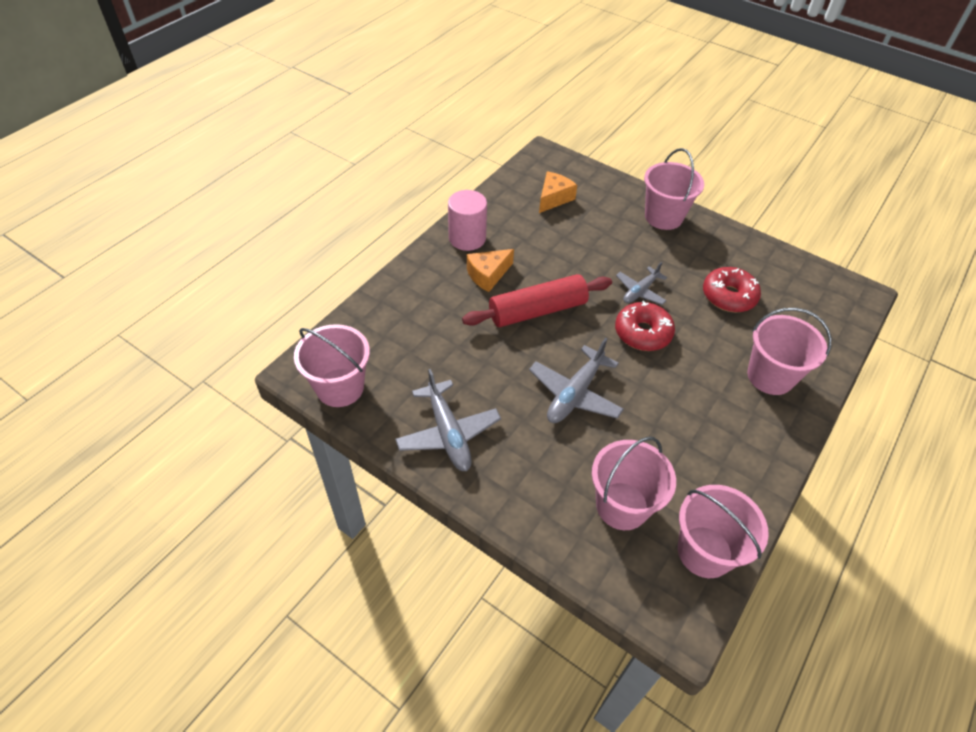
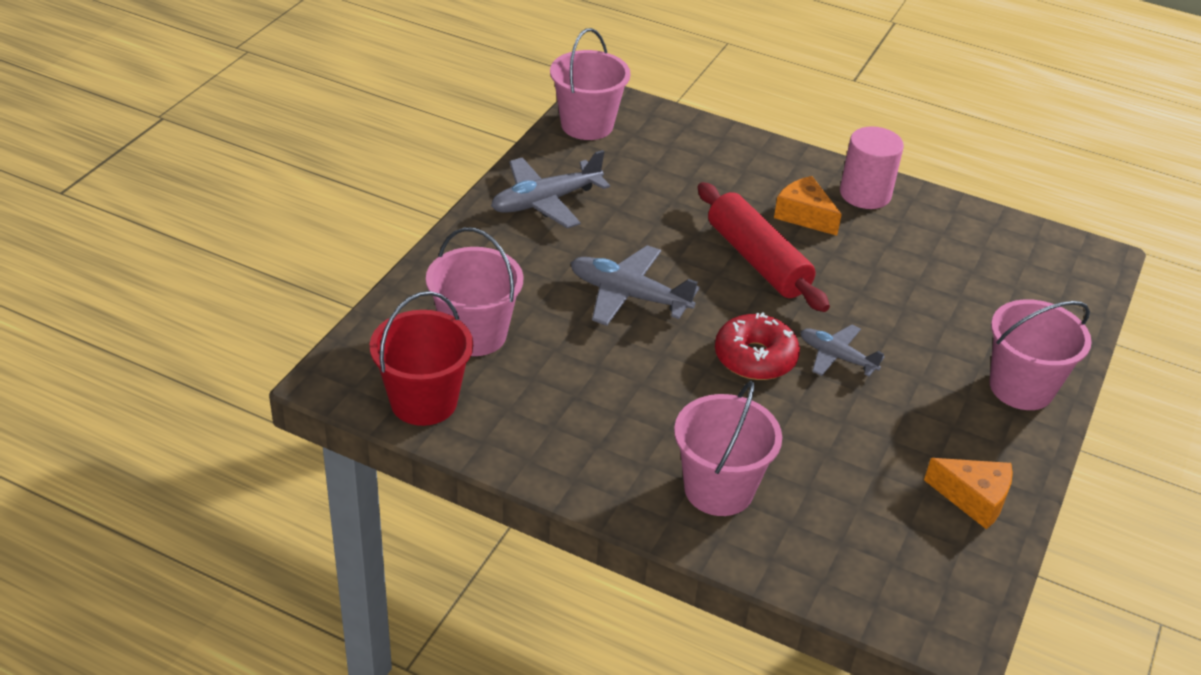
camera: 80 degrees right, 10 degrees down
(554, 198) = (995, 269): orange cheese -> orange cheese (973, 499)
(704, 551) = (424, 401): pink bucket -> red bucket
(728, 296) = (869, 455): red donut -> none

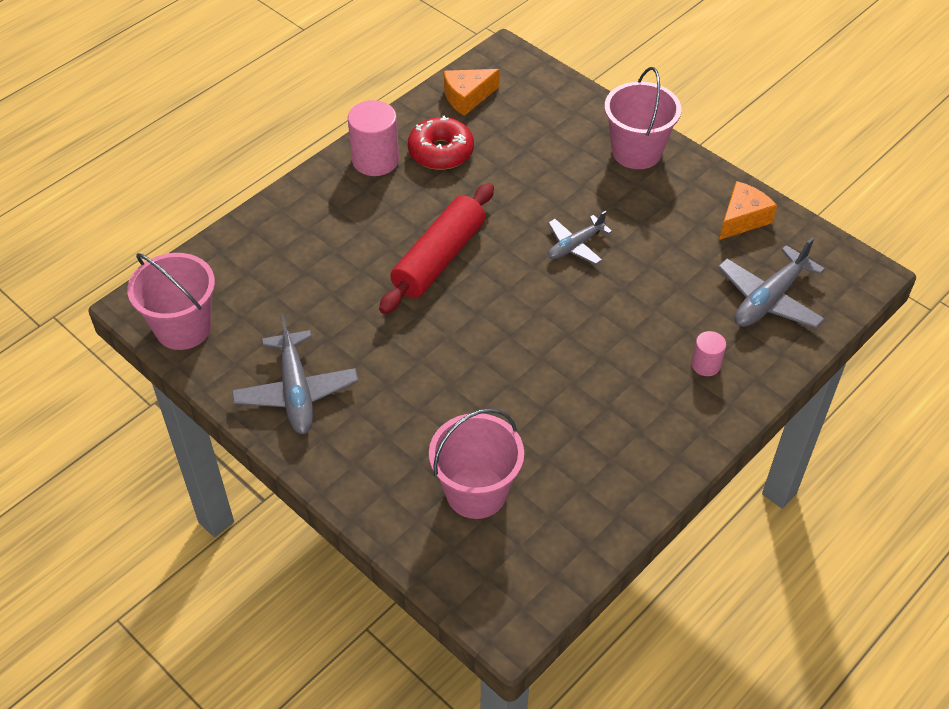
camera: 70 degrees left, 10 degrees up
(424, 401) = (557, 551): red bucket -> none
(628, 295) = (457, 362): grey plane -> grey plane (769, 299)
(718, 489) = (706, 365): pink bucket -> pink cylinder
(755, 358) = (562, 297): red donut -> red donut (441, 152)
(757, 260) = (439, 259): red rolling pin -> red rolling pin turned 45 degrees counterclockwise
(804, 215) = (389, 209): orange cheese -> orange cheese (467, 97)

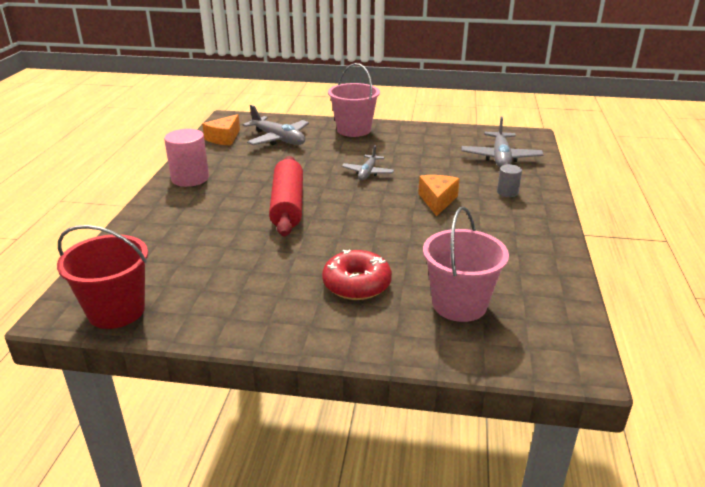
camera: 35 degrees left, 20 degrees down
(183, 328) = (116, 311): pink bucket -> red bucket
(296, 392) = (258, 308): grey plane -> grey plane (278, 139)
(441, 152) = (233, 162): red donut -> red donut (356, 284)
(706, 365) = (507, 192): pink cylinder -> grey cylinder
(742, 219) = (444, 136): orange cheese -> orange cheese (437, 201)

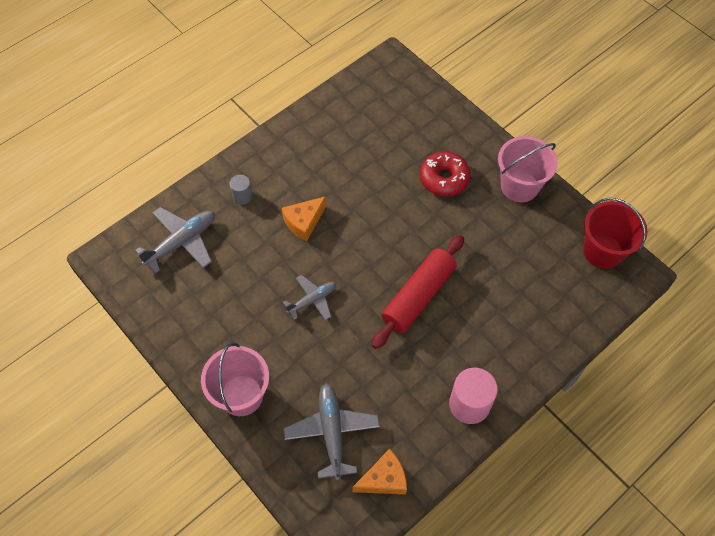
camera: 140 degrees left, 30 degrees up
(459, 304) = (403, 127): pink bucket -> pink bucket (519, 186)

